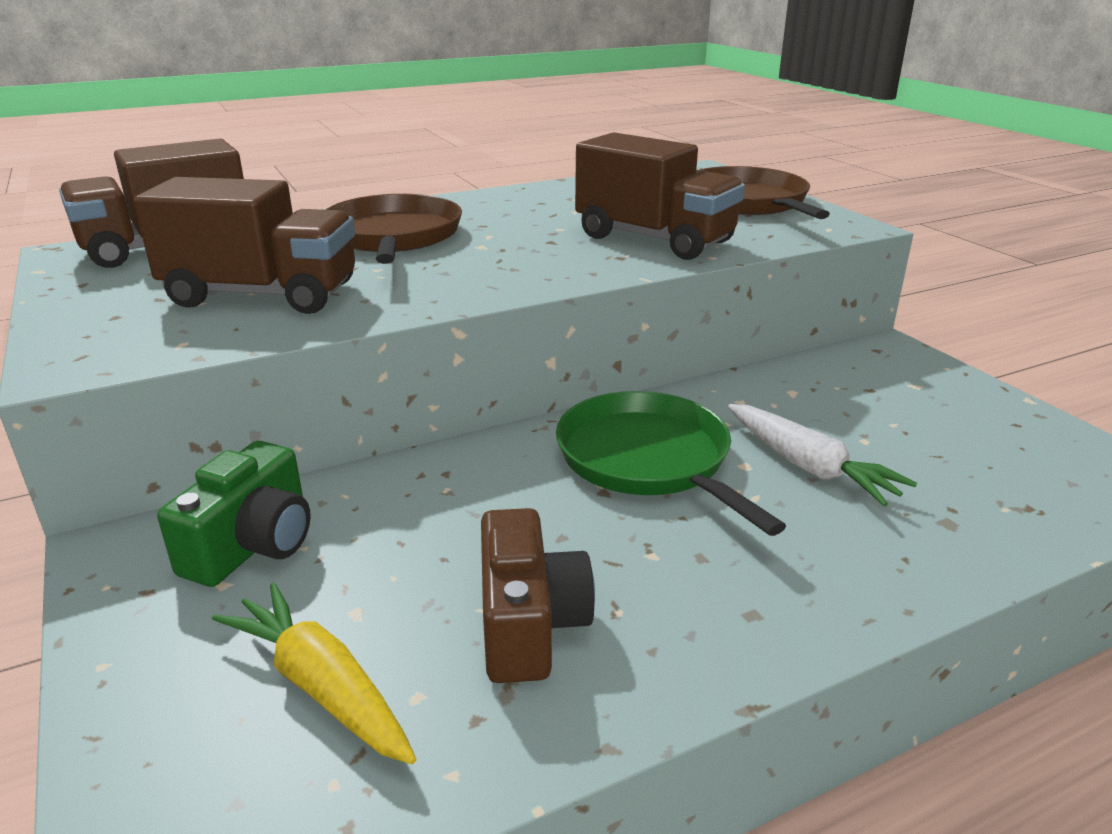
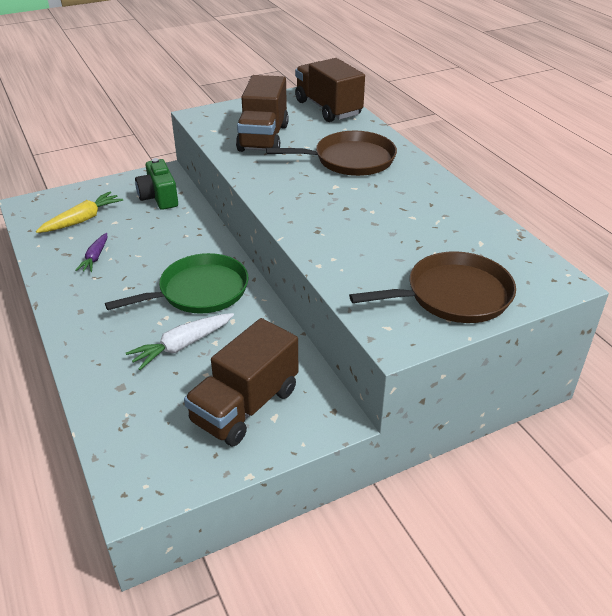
camera: 90 degrees right, 10 degrees up
(253, 545) = (159, 197): green camera -> green camera turned 45 degrees clockwise
(529, 624) = (95, 257): brown camera -> purple carrot
(654, 239) = (352, 245): brown truck -> brown truck (245, 406)

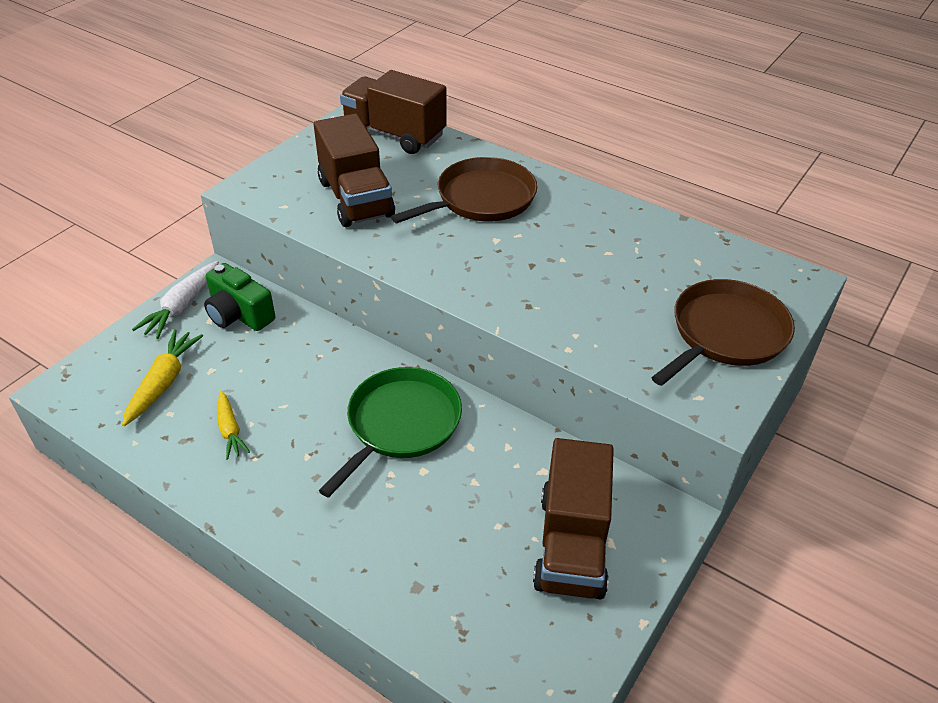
camera: 30 degrees left, 5 degrees up
(95, 257) = (230, 430): purple carrot -> yellow carrot
(182, 345) = (441, 502): white carrot -> white carrot (182, 306)

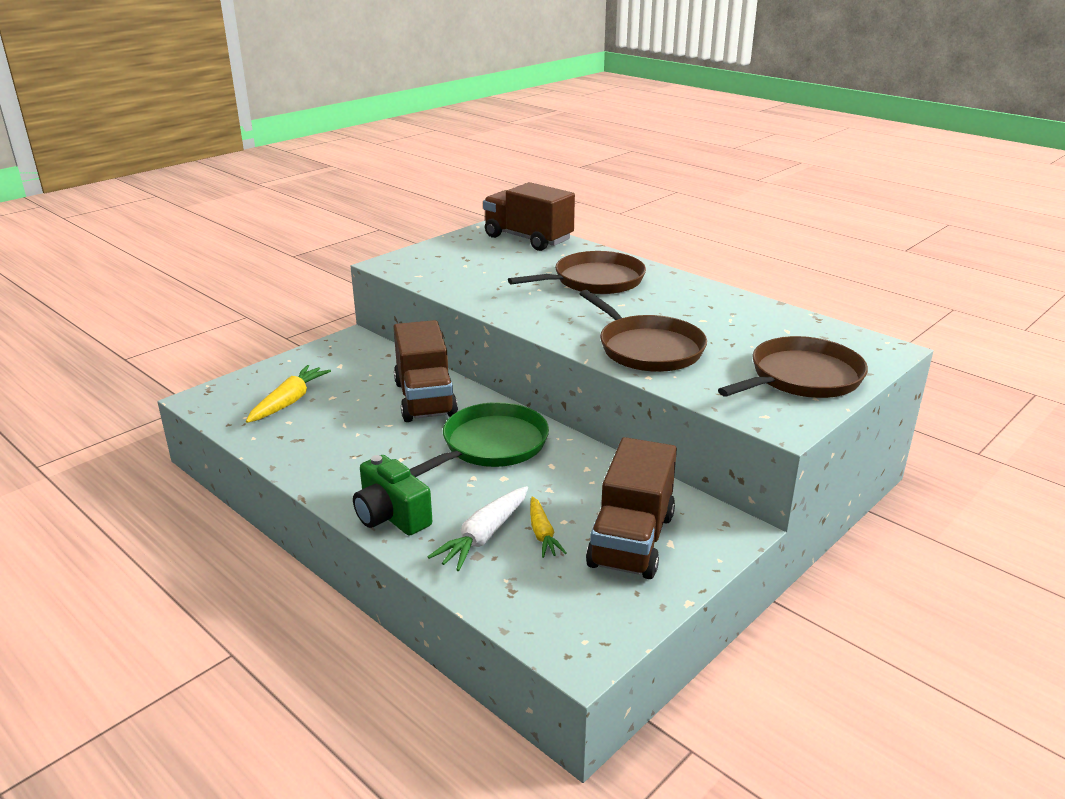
camera: 10 degrees right, 15 degrees down
(182, 306) = (319, 355): white carrot -> white carrot (484, 536)
(230, 430) = (337, 436): yellow carrot -> yellow carrot (542, 534)
(239, 314) = (366, 364): green camera -> green camera (391, 516)
(356, 199) = (482, 274): brown truck -> brown truck (425, 399)
(559, 304) = (647, 348): none -> brown pan

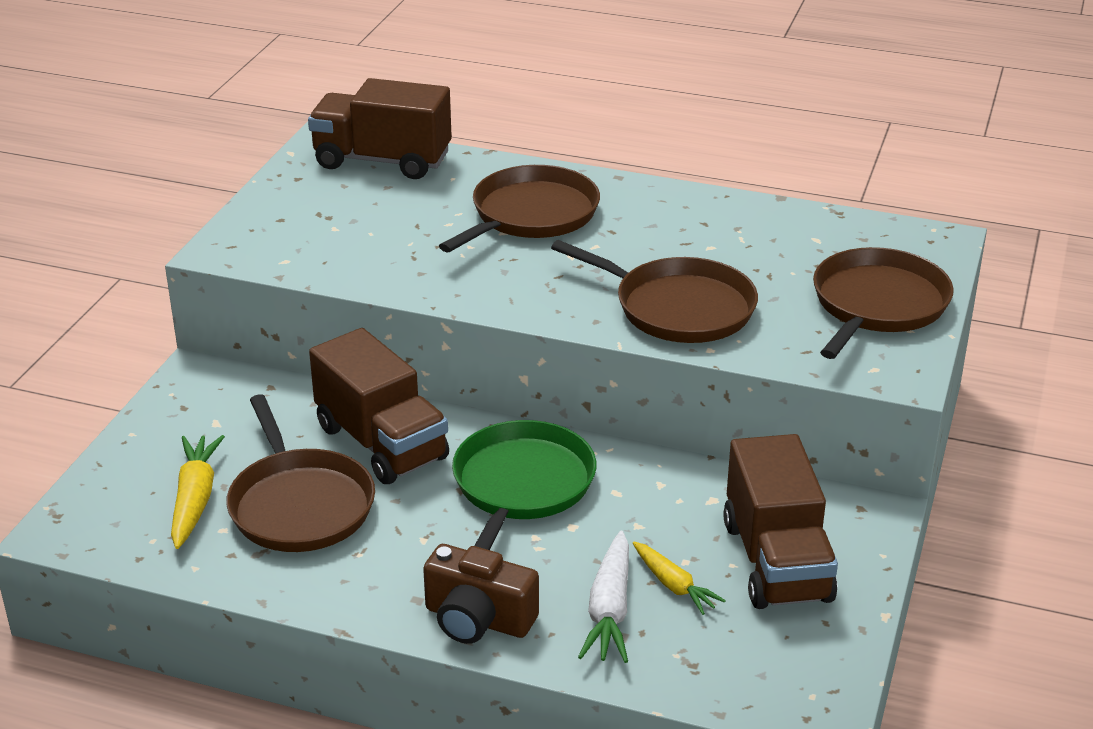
camera: 25 degrees left, 5 degrees up
(345, 420) = (299, 504): none -> brown pan
(391, 516) = (478, 619): green camera -> brown camera

